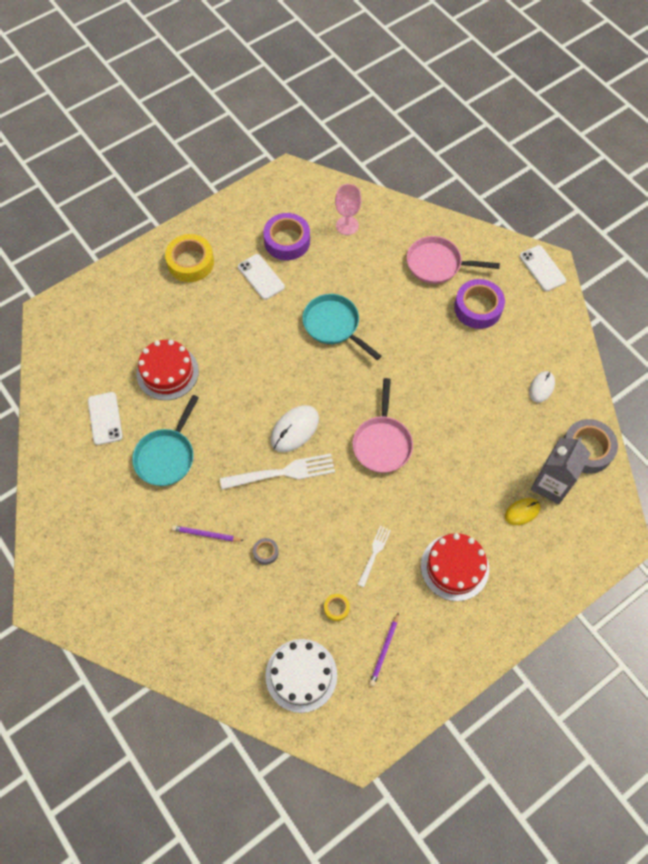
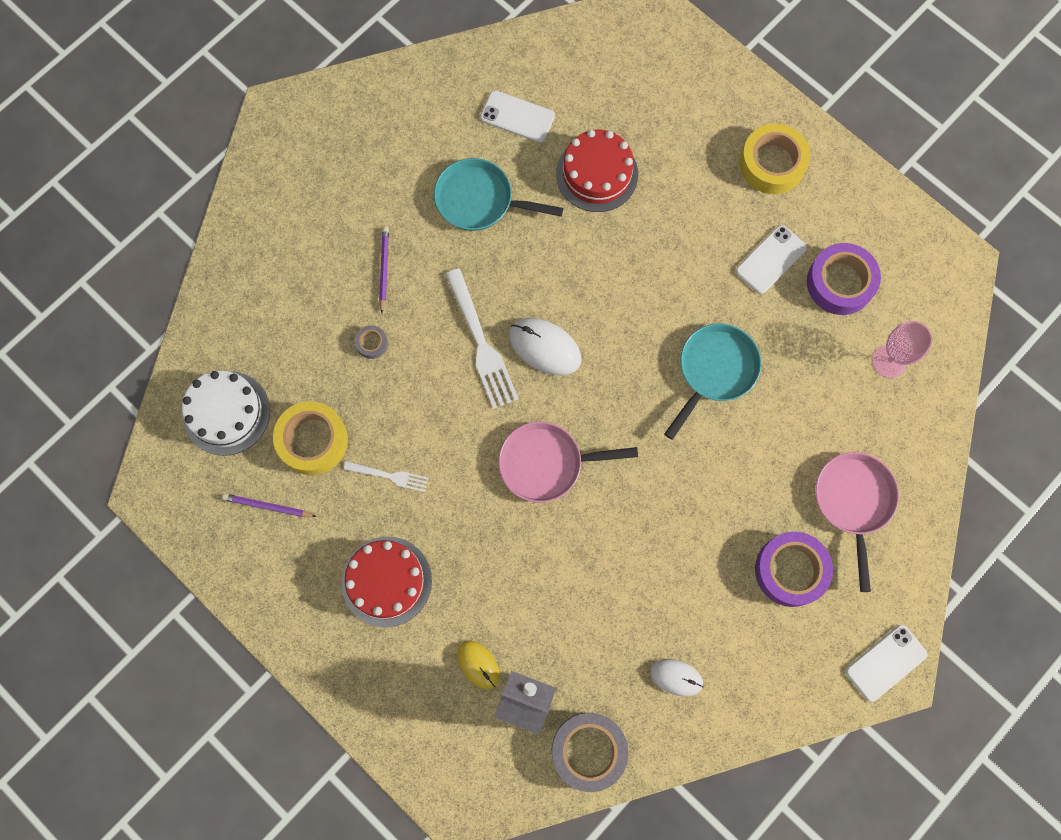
camera: 80 degrees right, 10 degrees up
(105, 418) = (517, 117): white phone -> white phone turned 45 degrees clockwise
(336, 608) = (313, 440): yellow tape -> yellow tape, size x2.16

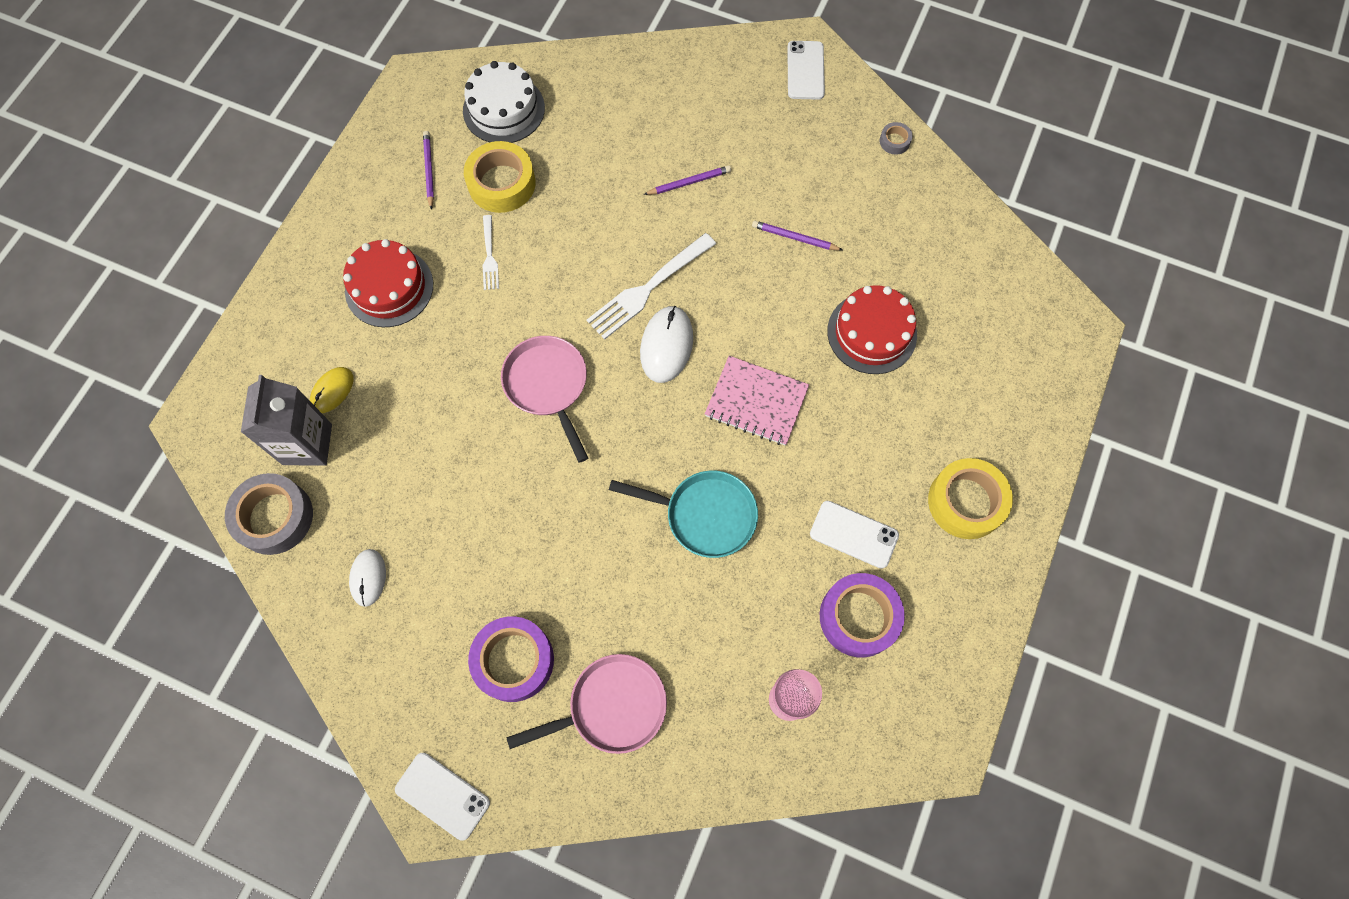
camera: 70 degrees right, 5 degrees down
(372, 343) = (612, 198): grey tape -> grey tape (894, 141)
(479, 200) = (794, 238): turquoise pan -> purple pencil
(517, 117) = (898, 241): white phone -> white phone (805, 70)
(627, 292) = (756, 402): none -> pink notebook

